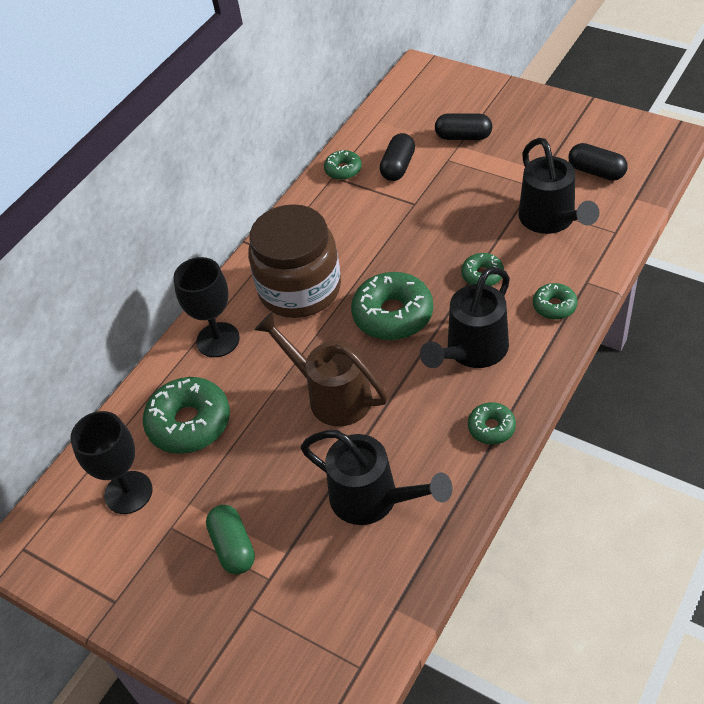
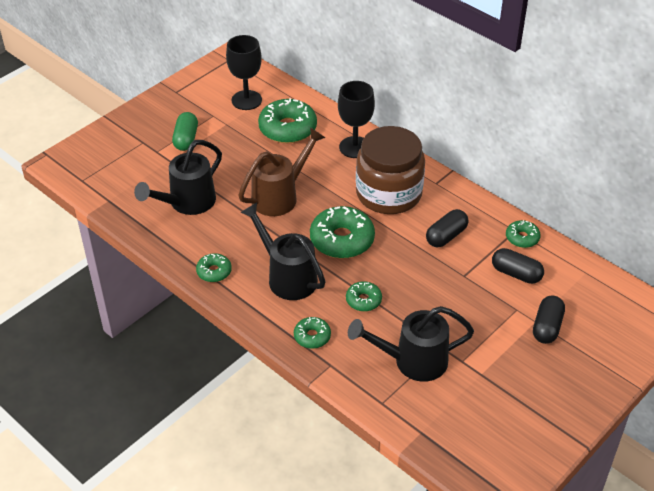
camera: 95 degrees right, 5 degrees down
(233, 547) = (186, 139): green capsule -> green capsule turned 75 degrees counterclockwise
(596, 172) = (467, 413): black capsule -> black capsule (446, 236)

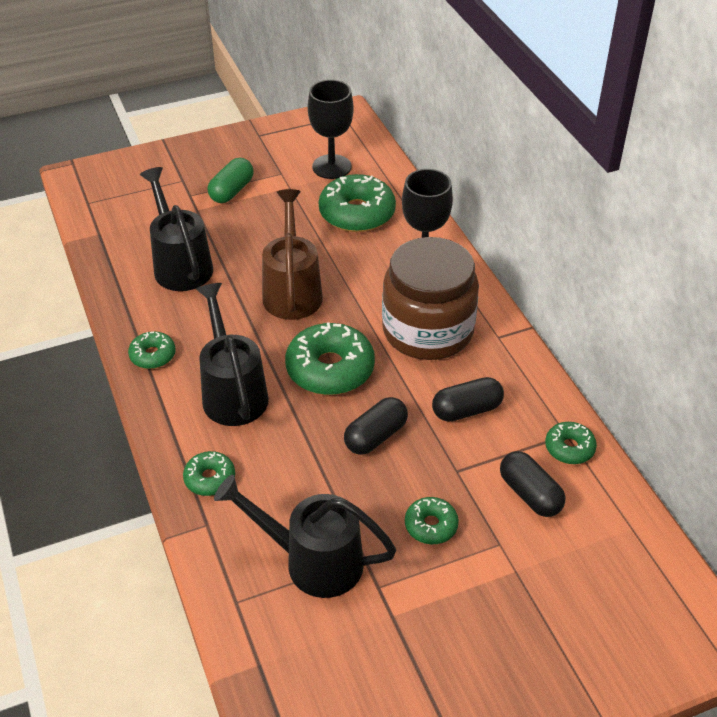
camera: 25 degrees right, 0 degrees up
(187, 203) = (180, 264): black watering can -> black watering can turned 90 degrees clockwise
(280, 196) = (292, 291): brown watering can -> brown watering can turned 75 degrees counterclockwise
(363, 300) = (304, 456): green donut -> green donut (431, 525)
(547, 327) = (526, 585): black capsule -> black capsule (375, 436)

